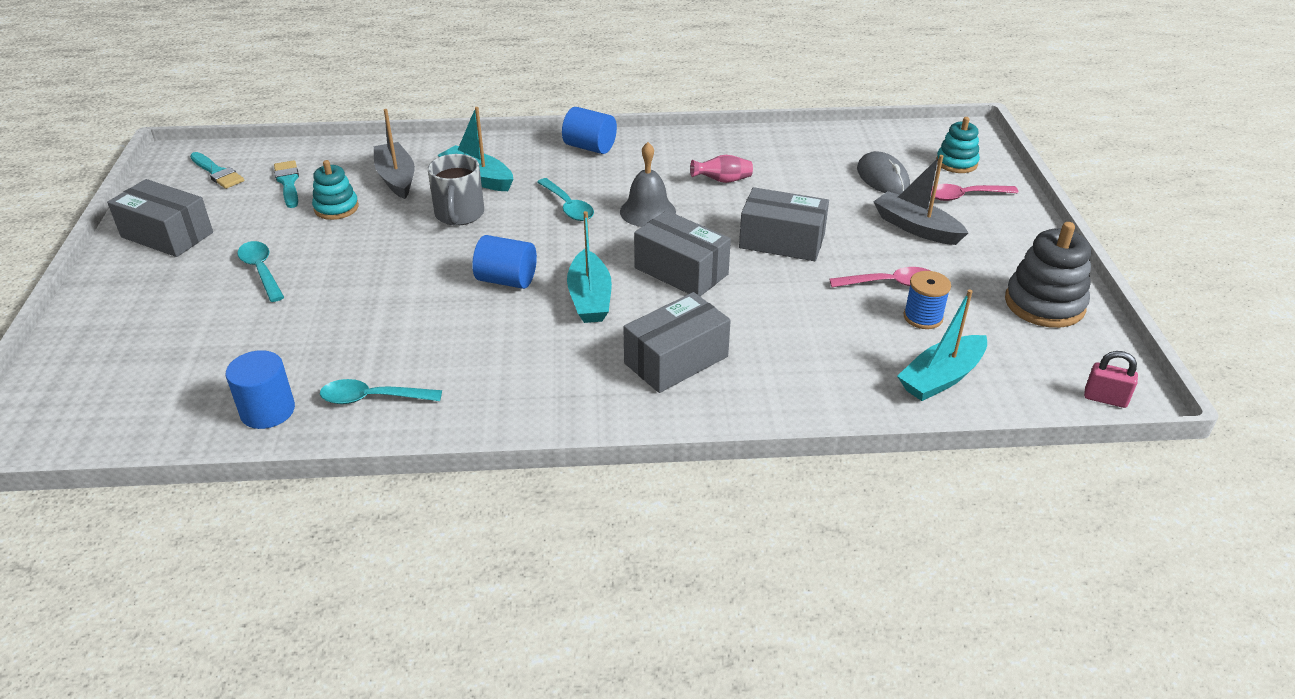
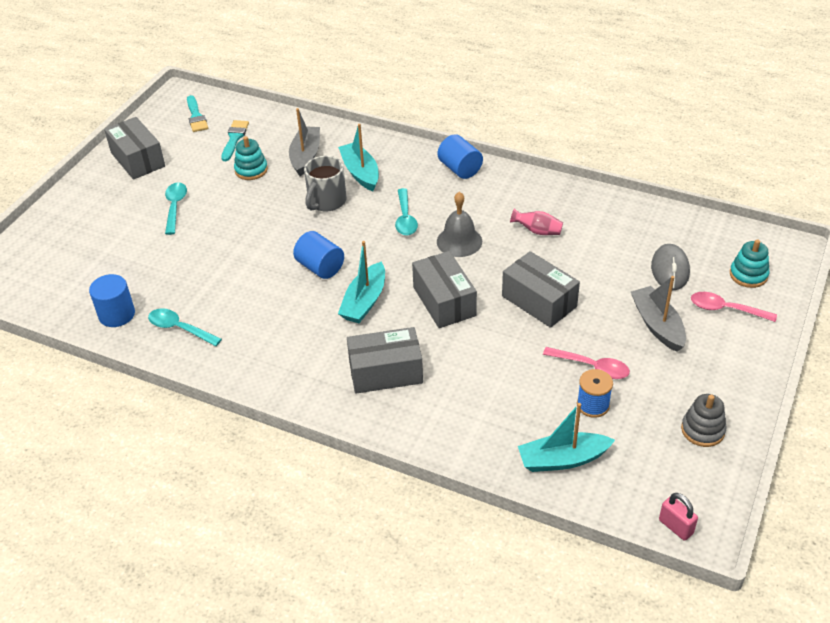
camera: 30 degrees right, 5 degrees up
(1044, 304) = (702, 430): grey stacking toy -> grey stacking toy, size x0.63

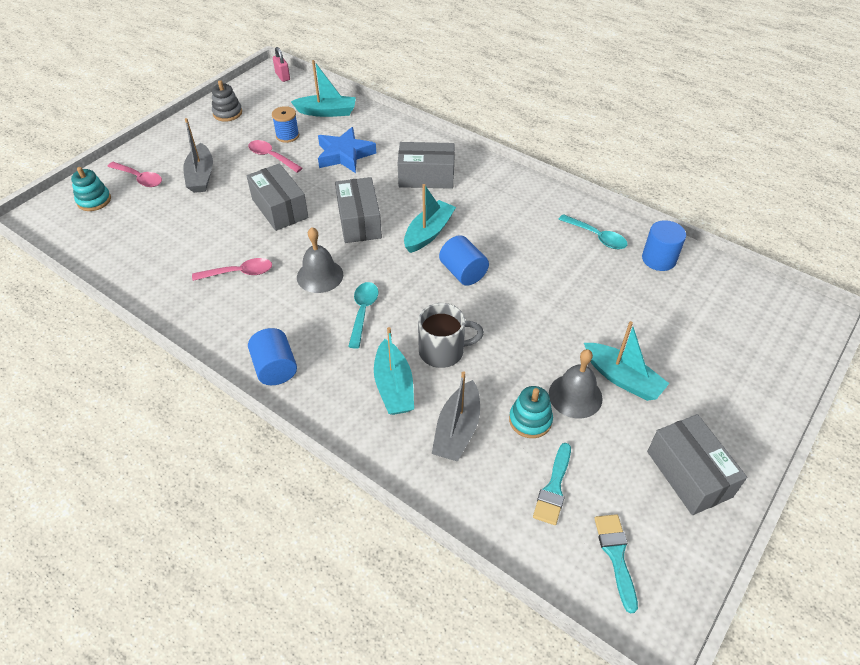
camera: 170 degrees left, 5 degrees up
(175, 207) = (622, 378): turquoise spoon -> turquoise boat
(215, 190) = (575, 395): none -> grey bell
(326, 201) = (443, 351): grey mug -> grey mug turned 45 degrees clockwise
(501, 387) = (344, 155): none -> blue star
(537, 231) = (239, 273): pink vase -> pink spoon
(670, 270) = (152, 215): grey mouse -> none

